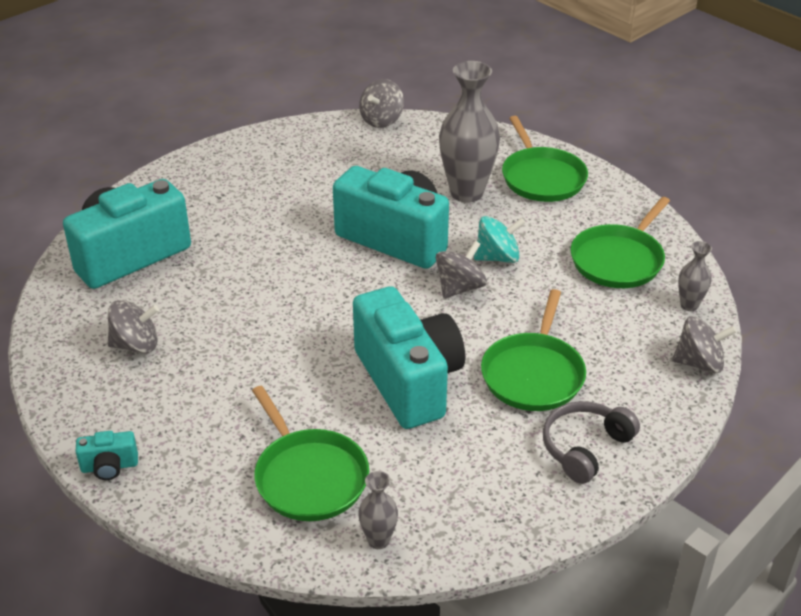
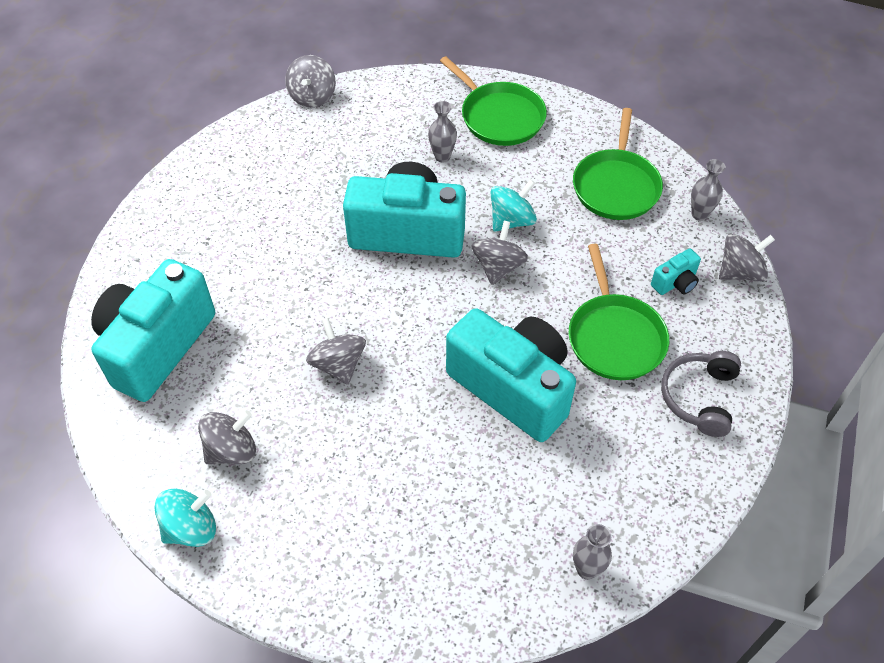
camera: 25 degrees left, 15 degrees up
(65, 387) = (191, 528): none -> turquoise spinning top
(109, 466) = (294, 600): turquoise camera -> turquoise camera (675, 283)
(266, 314) = (338, 364): none -> grey spinning top
(309, 477) = (487, 529): green pan -> none
(466, 193) = (442, 156): grey vase -> grey vase, size x0.48

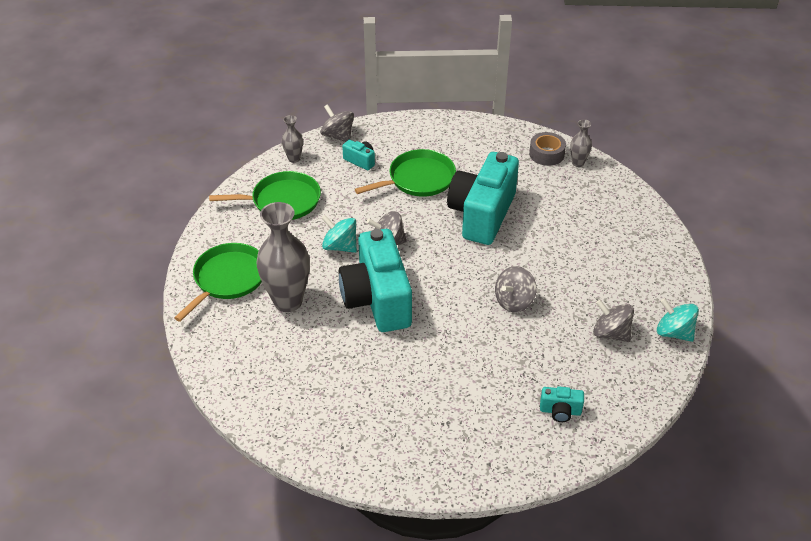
camera: 110 degrees left, 10 degrees down
(157, 346) = (560, 411): turquoise camera -> turquoise camera, size x0.41
(312, 96) = (242, 413): grey spinning top -> none
(442, 156) = (288, 301): grey vase -> grey vase, size x2.10
(624, 530) = (546, 154): none -> grey tape
(699, 397) = (443, 139): grey headphones -> none

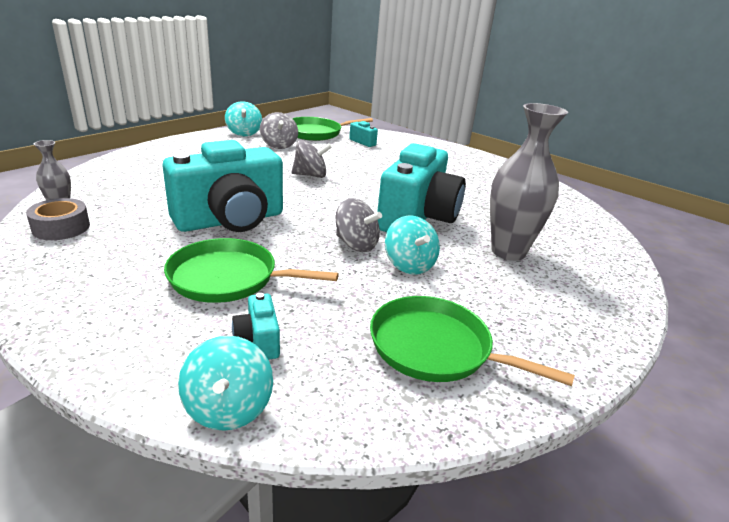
camera: 145 degrees left, 15 degrees down
(228, 279) = (571, 298): green pan -> green pan (316, 133)
(294, 159) = (353, 409): grey vase -> none
(338, 136) = (228, 408): grey spinning top -> turquoise spinning top

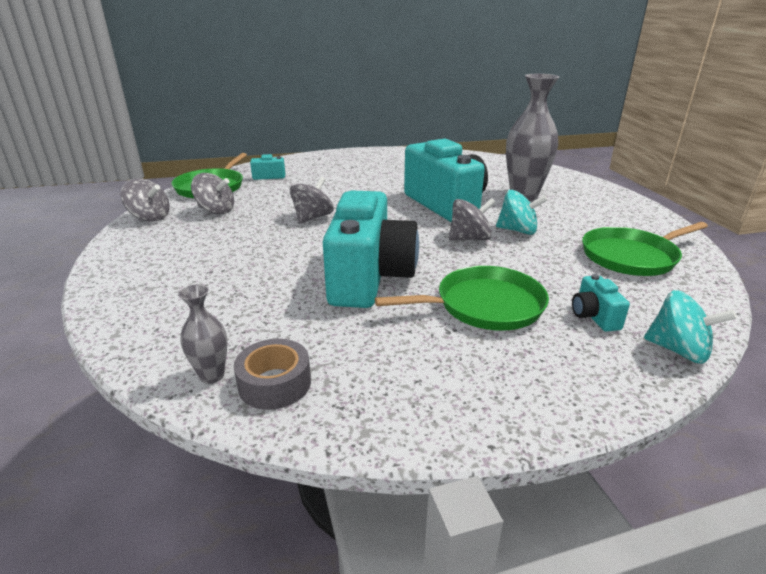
camera: 50 degrees left, 0 degrees up
(228, 278) = (484, 305): green pan -> green pan turned 150 degrees counterclockwise
(244, 133) = (150, 217): turquoise spinning top -> grey spinning top
(258, 341) = (594, 316): turquoise camera -> turquoise camera turned 60 degrees clockwise

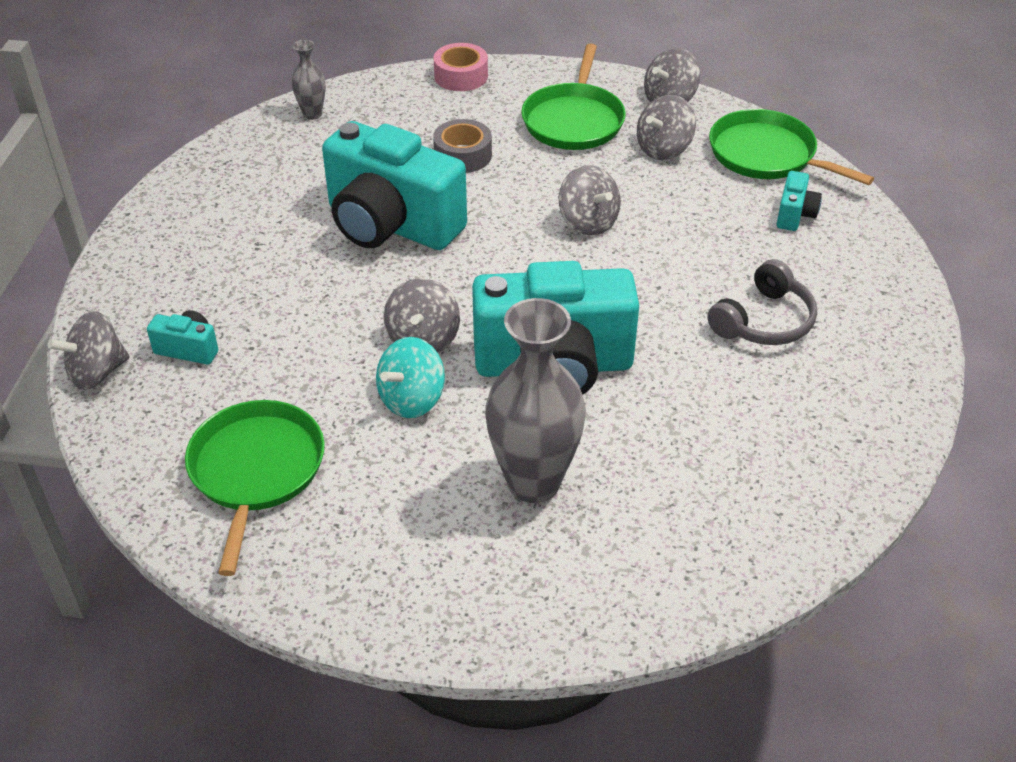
camera: 115 degrees right, 15 degrees up
(114, 304) = (461, 76): none -> pink tape
(275, 383) = (277, 139): grey tape -> grey tape (463, 155)
(362, 173) = (763, 321): none -> grey headphones
(484, 305) = (274, 282): green pan -> green pan (574, 120)
(678, 350) = (97, 372): turquoise spinning top -> grey spinning top

